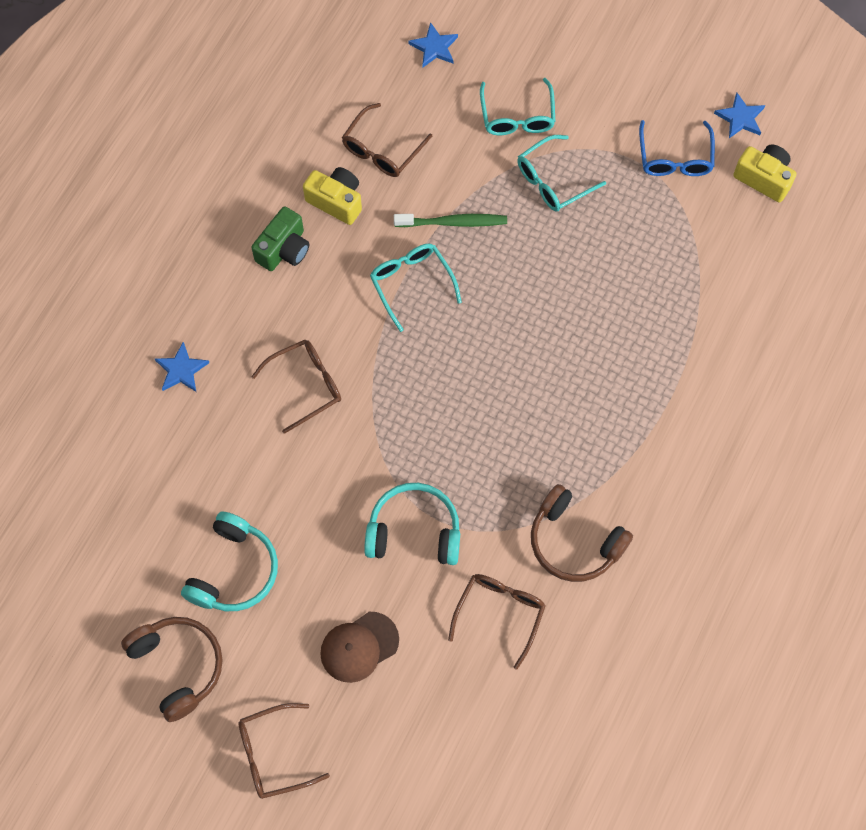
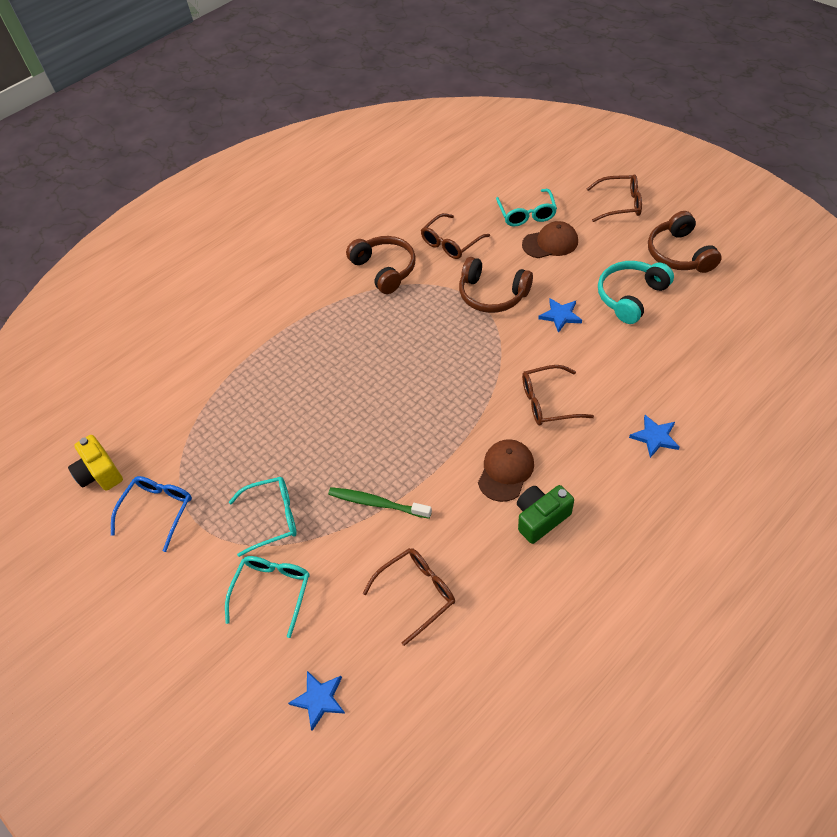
camera: 155 degrees left, 15 degrees down
(332, 290) = (505, 471): none -> brown cap
(336, 201) = (478, 552): yellow camera -> none
(411, 284) = (434, 460): turquoise glasses -> turquoise glasses (526, 214)
(414, 531) = (492, 294): turquoise headphones -> brown headphones
(740, 118) = (80, 532): blue star -> blue star (560, 316)

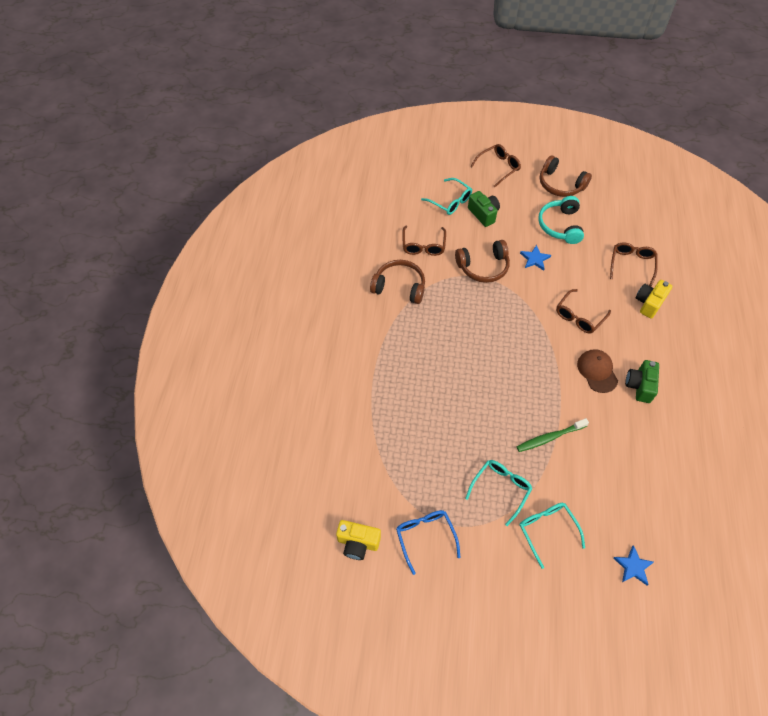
camera: 45 degrees left, 5 degrees up
(417, 593) = (622, 472): brown glasses -> brown glasses (631, 264)
(550, 243) = (483, 214): brown cap -> green camera
(655, 437) = (649, 303): blue star -> yellow camera

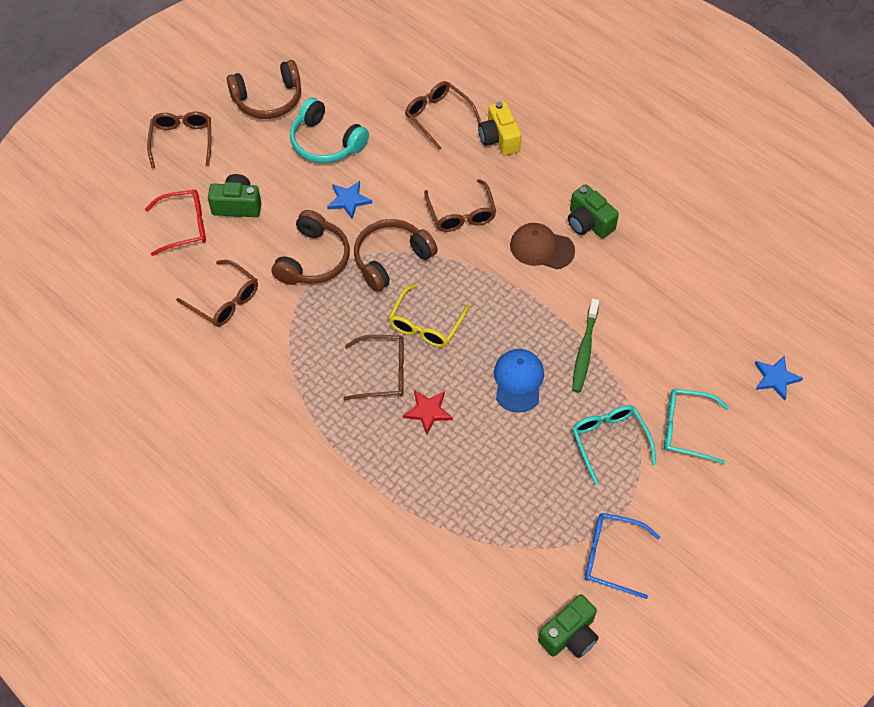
camera: 55 degrees left, 0 degrees up
(358, 543) = (569, 635): yellow camera -> green camera
(399, 287) = (262, 367): brown headphones -> brown headphones (391, 259)
(439, 380) = (428, 411): none -> red star
(444, 343) = (383, 373): none -> brown glasses
(450, 201) = (184, 226): turquoise glasses -> red glasses
(492, 344) = (426, 324): none -> yellow glasses
(497, 414) = (518, 381): none -> blue cap

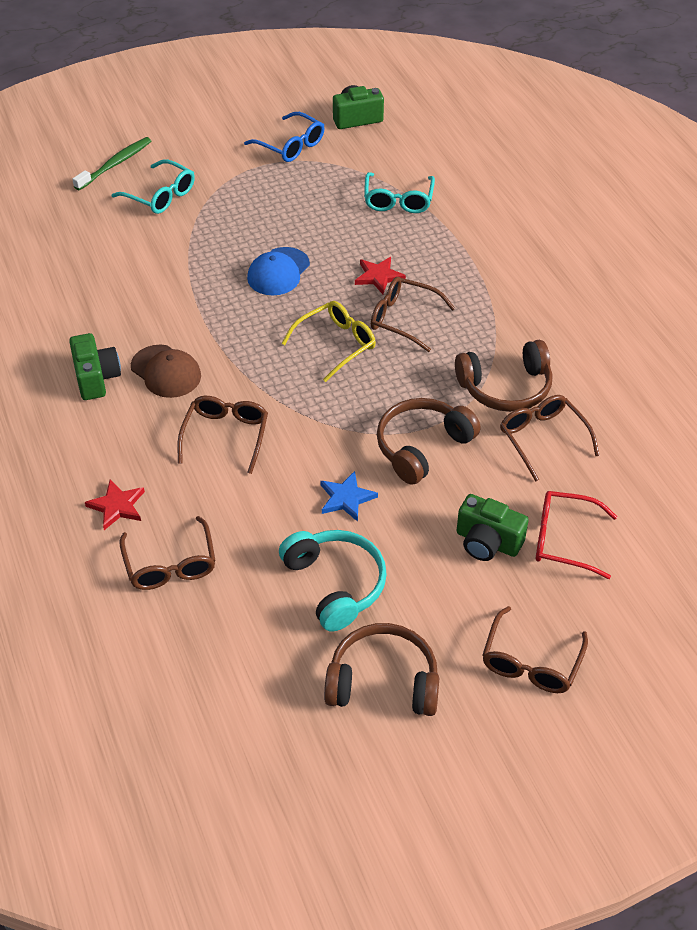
camera: 155 degrees left, 10 degrees down
(391, 259) = (334, 416): brown headphones -> brown headphones (506, 387)
(499, 138) = (117, 506): yellow camera -> red star
(584, 350) = (198, 274): green toothbrush -> green toothbrush (115, 164)
(609, 441) = (232, 208): turquoise glasses -> turquoise glasses (398, 200)
(775, 378) = (51, 202): blue star -> none

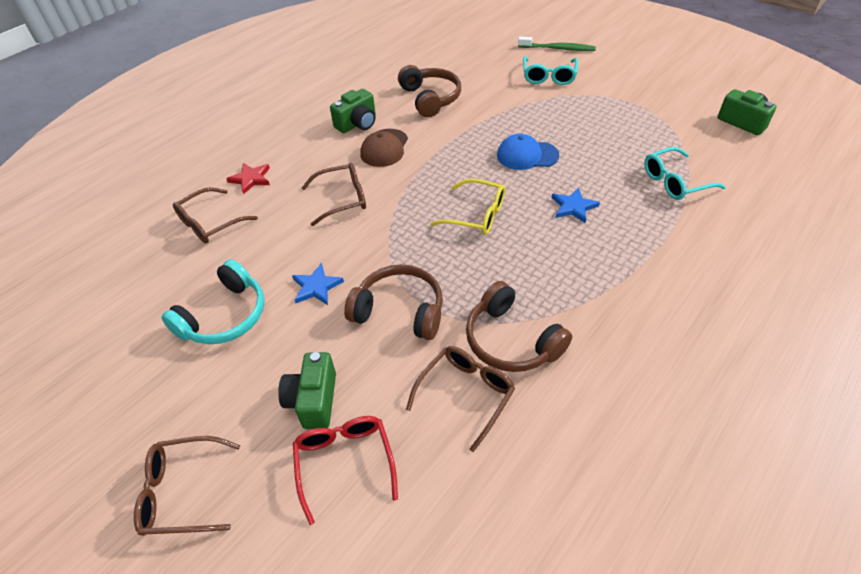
camera: 65 degrees right, 0 degrees up
(291, 145) = (668, 105): blue glasses -> none
(378, 277) = (573, 207): red star -> blue star
(383, 682) = (133, 387): brown headphones -> brown headphones (430, 98)
(403, 319) = (538, 240): brown glasses -> none

